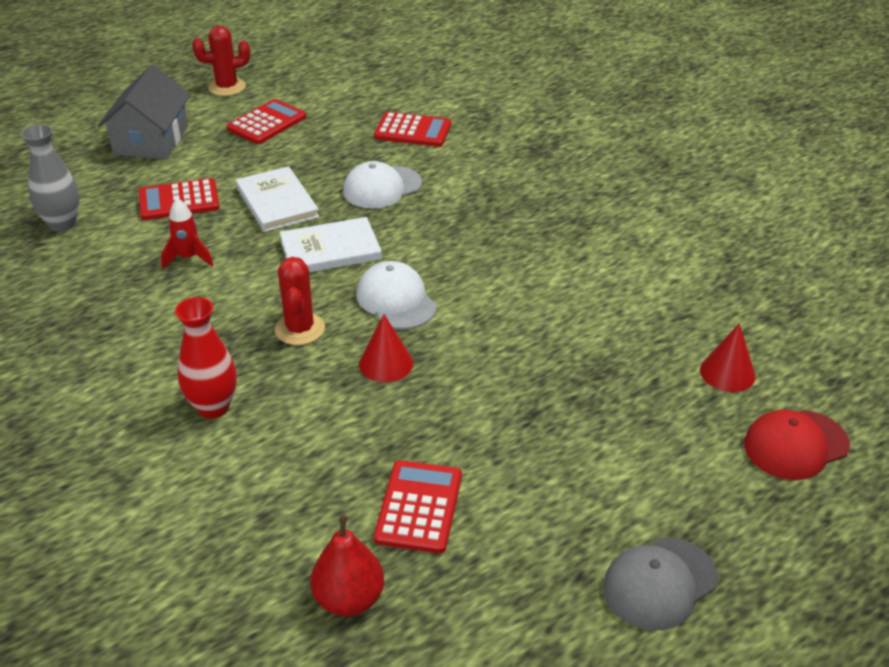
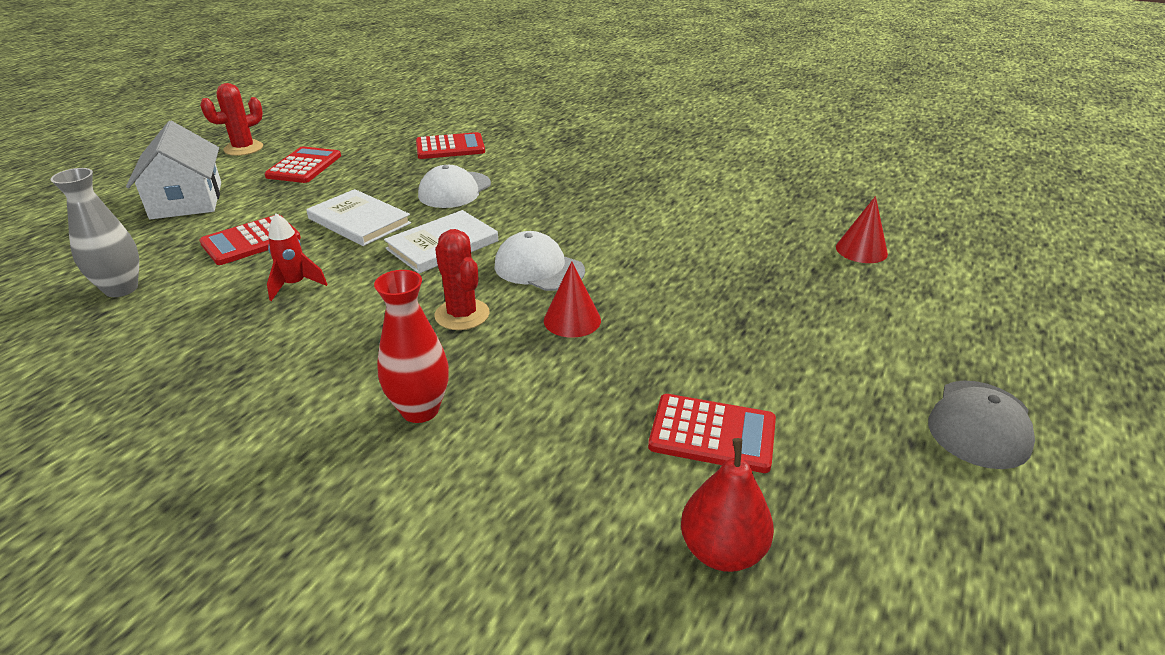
camera: 25 degrees left, 5 degrees down
(151, 140) = (186, 200): grey house -> white house
(419, 507) = (712, 434): red calculator -> red calculator turned 120 degrees clockwise
(795, 445) = (962, 285): red cap -> none

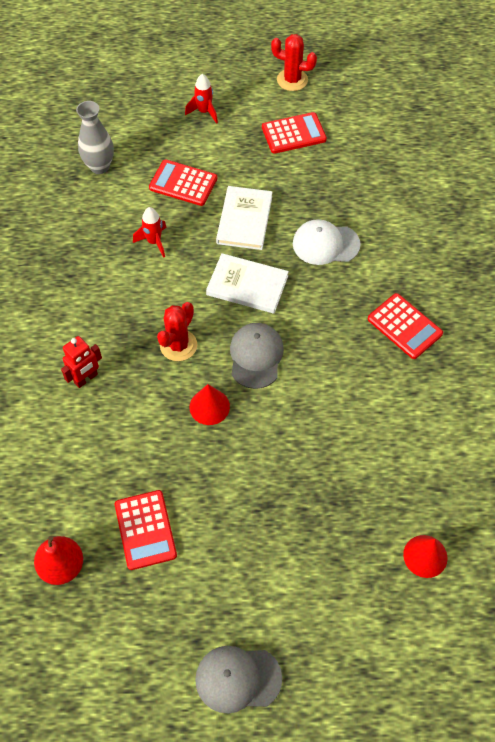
camera: 60 degrees right, 25 degrees up
(186, 200) = (204, 112): white house -> red rocket
(420, 410) = (86, 379): red vase -> red robot
(450, 147) = (392, 196): red calculator -> red calculator (404, 326)
(538, 268) = (256, 356): white cap -> grey cap

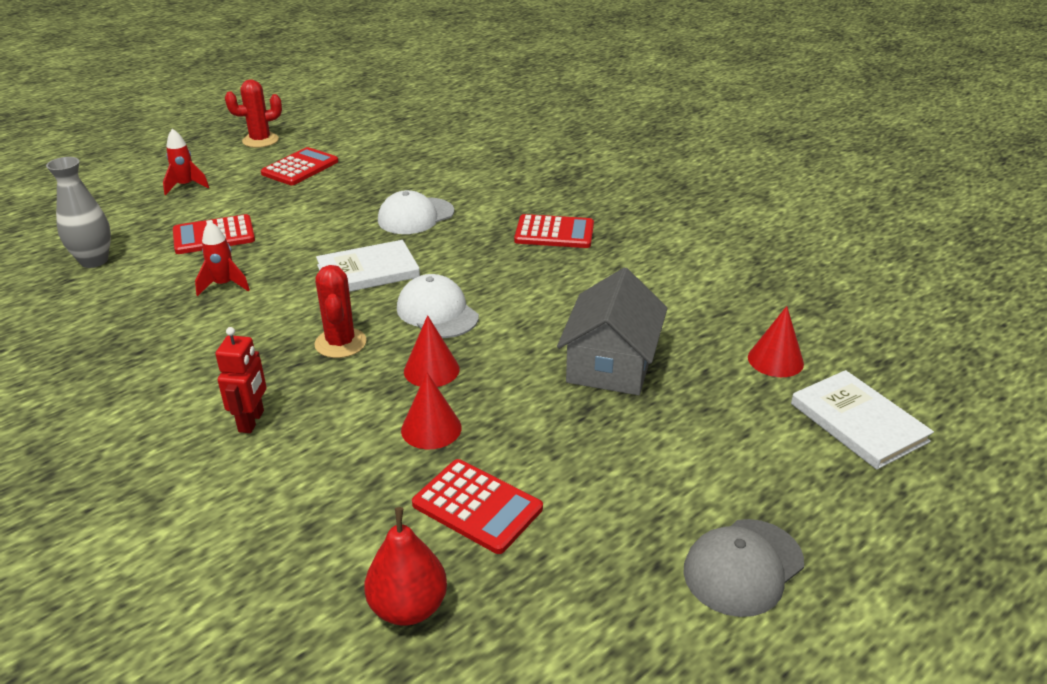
camera: 40 degrees left, 25 degrees down
(170, 454) = (431, 428): none -> red cone
(244, 220) = (312, 233): white book -> white book (858, 422)
(256, 356) = (437, 312): grey cap -> white cap
(318, 480) = (611, 363): none -> grey house

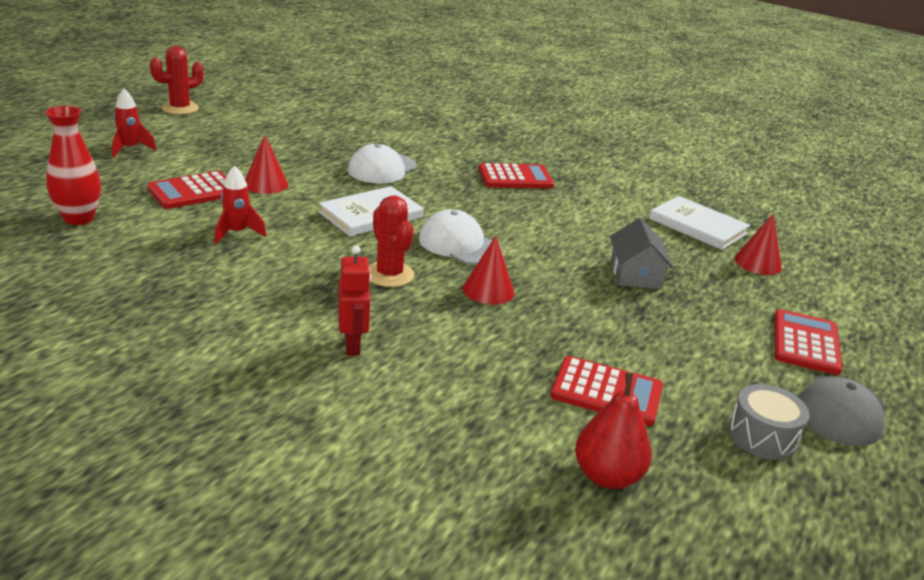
camera: 20 degrees left, 5 degrees down
(94, 261) = (79, 218): grey vase -> red vase
(300, 168) = (239, 131): red calculator -> red calculator (805, 343)
(431, 428) = (522, 336): red cone -> red cone (265, 184)
(611, 363) = (635, 274): grey house -> grey house, size x0.66
(620, 586) = (762, 436): none -> grey drum
(858, 422) = (847, 302): white book -> white book (698, 226)

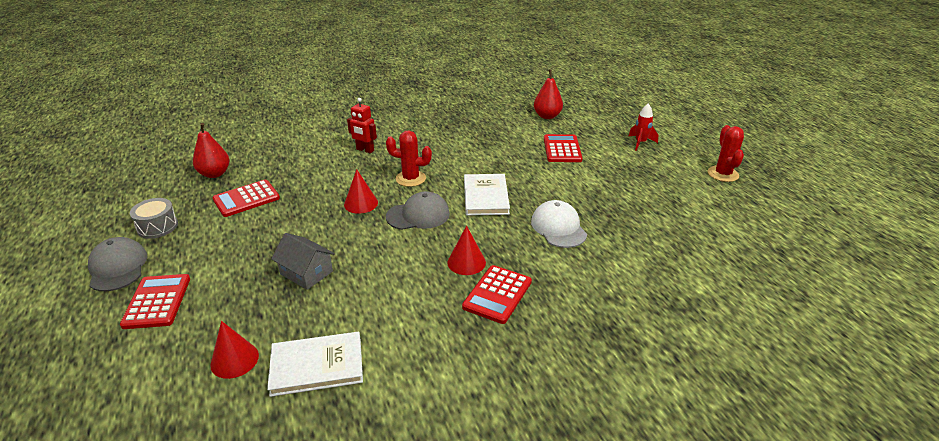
camera: 130 degrees right, 5 degrees up
(79, 218) = (547, 116): red vase -> red pear
(237, 233) = (498, 149): red rocket -> none
(265, 184) = (559, 173): red cone -> red cone (466, 262)
(459, 244) = (418, 215): white cap -> grey cap
(805, 343) = (157, 302): red calculator -> red calculator turned 150 degrees counterclockwise

